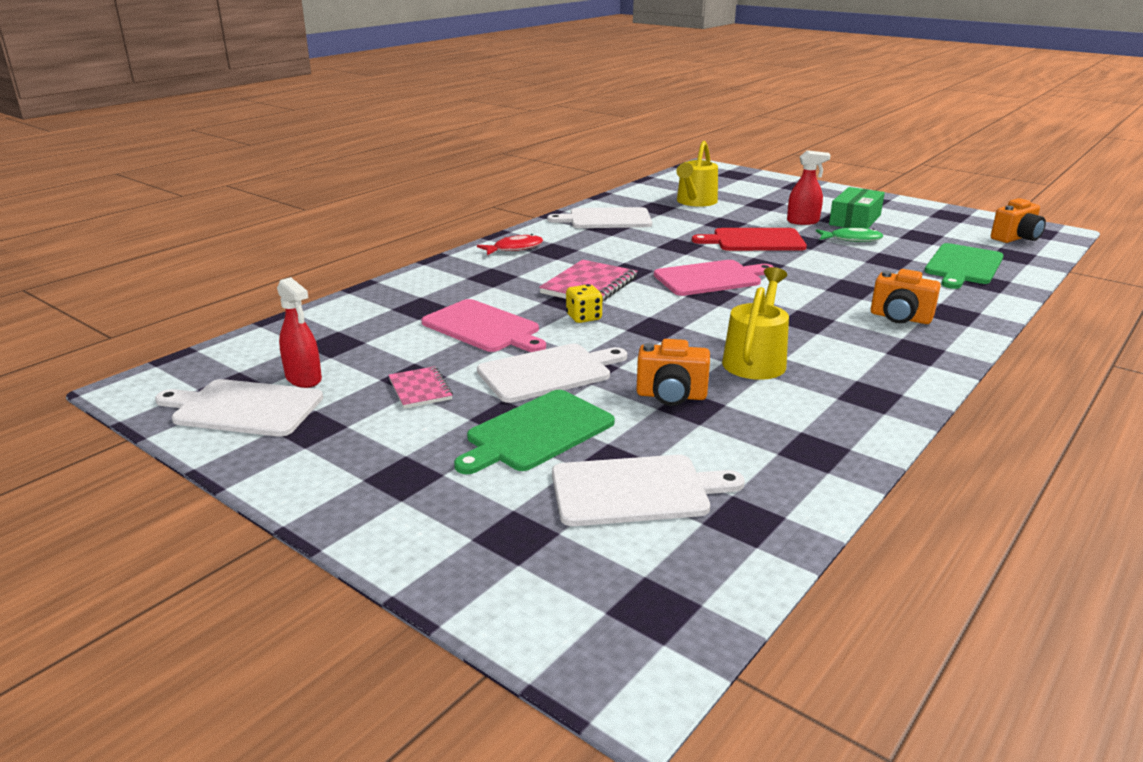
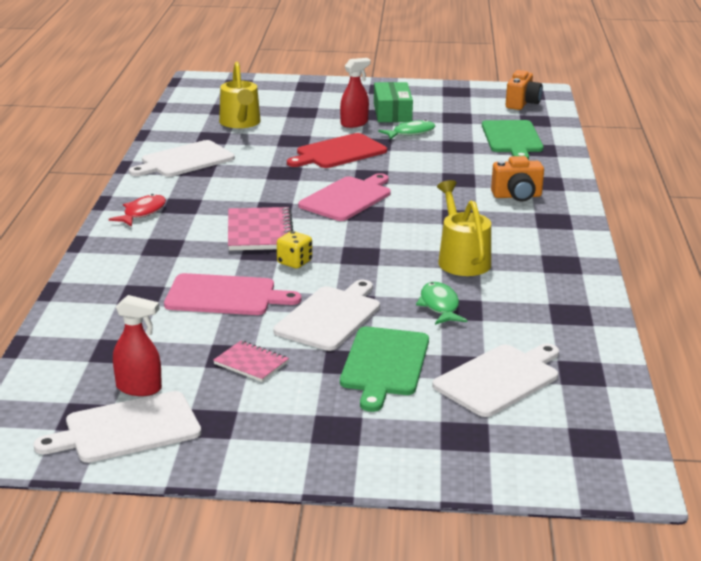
camera: 35 degrees left, 0 degrees up
(671, 396) = (439, 306): orange camera -> green fish

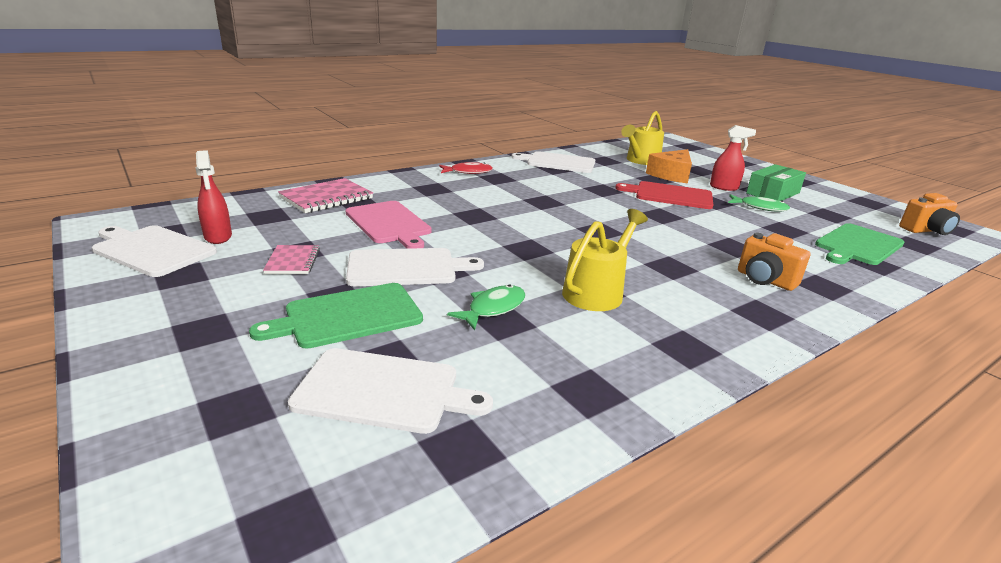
camera: 50 degrees right, 0 degrees up
(260, 232) = (502, 207): pink notebook -> pink notebook (326, 198)
(294, 262) = (475, 230): yellow dice -> none
(295, 128) = (671, 175): none -> orange cheese
(347, 198) = (609, 218): pink cutting board -> none

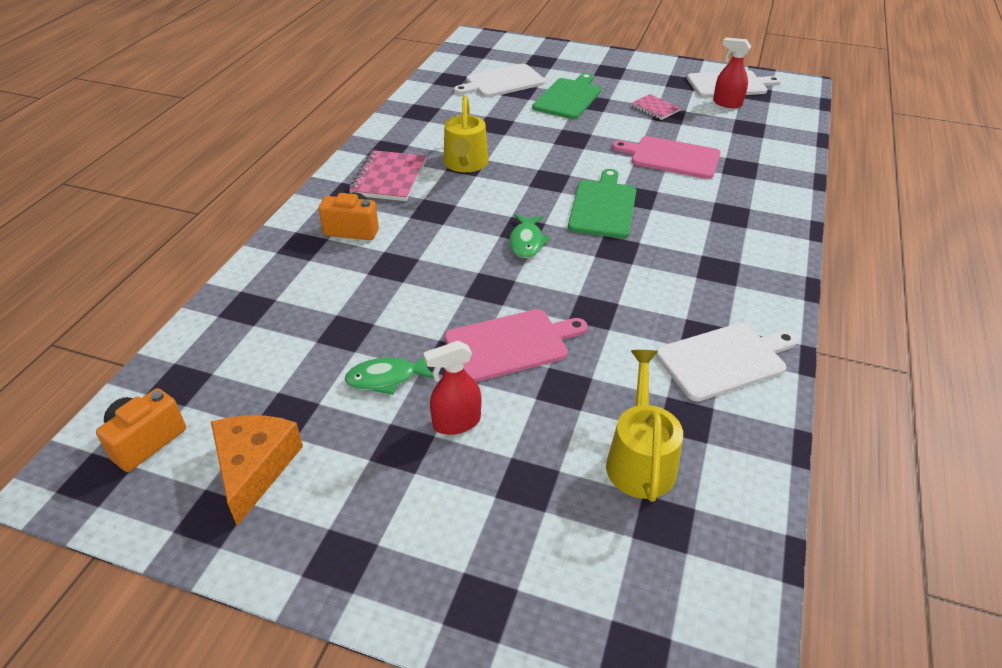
camera: 145 degrees right, 15 degrees up
(326, 198) = (763, 159): pink notebook -> pink notebook (389, 178)
(406, 267) = (593, 131): white cutting board -> none
(468, 172) = (760, 263): red fish -> none
(493, 308) = (509, 129): green fish -> green fish (527, 242)
(670, 195) = (510, 344): red cutting board -> pink cutting board
(671, 175) = (554, 424): orange cheese -> orange cheese (254, 468)
(773, 193) = (377, 450): green box -> none
(857, 245) = (258, 338): green cutting board -> green cutting board (603, 207)

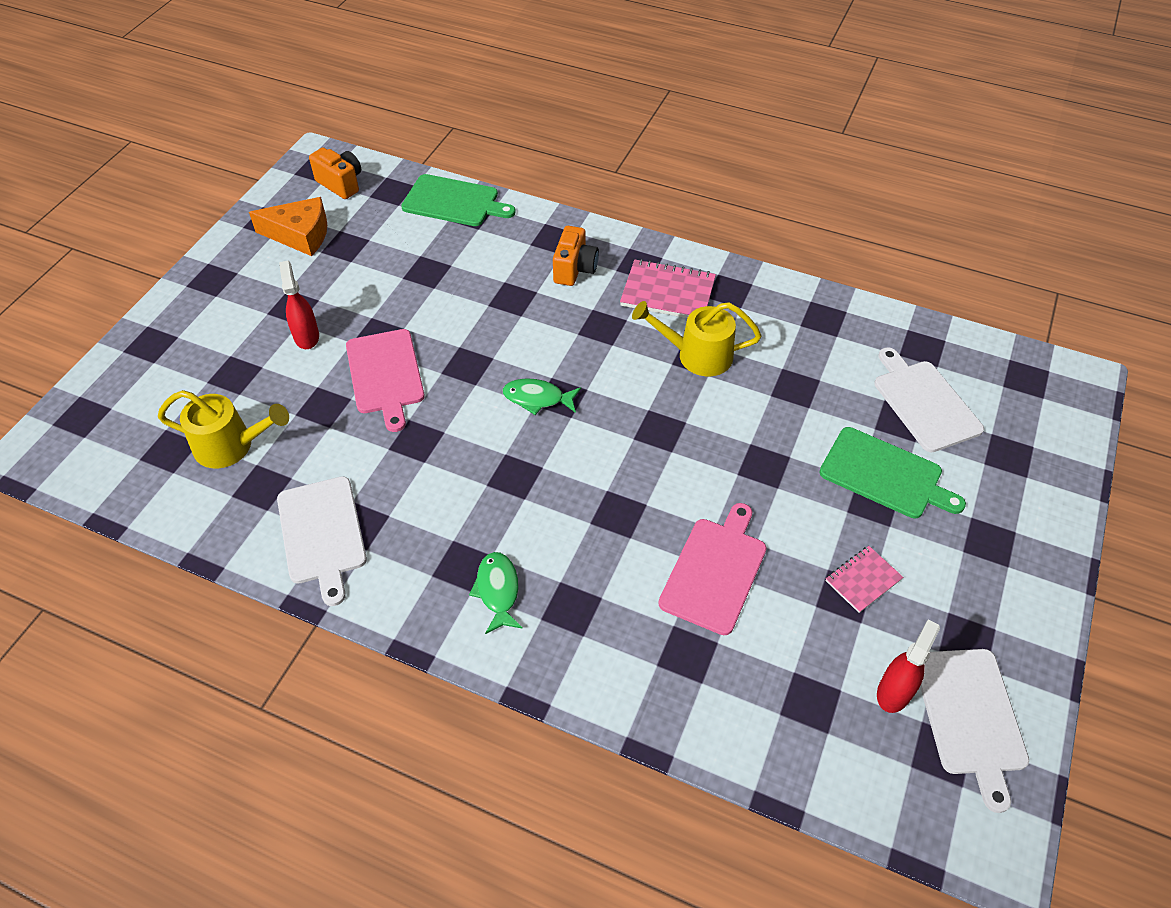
camera: 95 degrees right, 10 degrees up
(386, 378) = (366, 296): green fish -> green fish (497, 591)
(603, 207) = (598, 474): green cutting board -> green cutting board (454, 202)

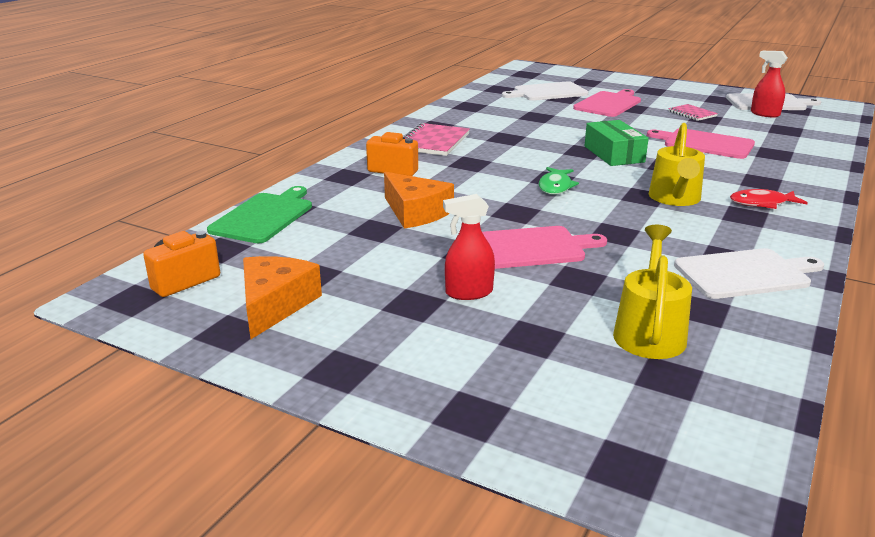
camera: 85 degrees left, 25 degrees down
(464, 294) = (415, 212): none -> orange cheese
(497, 591) = (762, 203): green fish -> red fish
(653, 460) = (614, 154): none -> green box
(696, 355) = (505, 138): yellow watering can -> yellow watering can (675, 199)
(885, 474) = (608, 104): green cutting board -> pink cutting board

